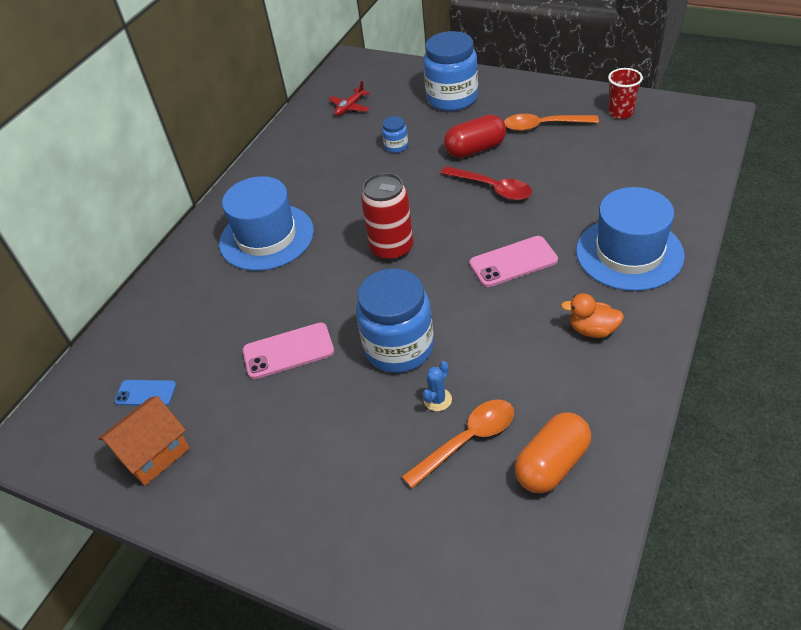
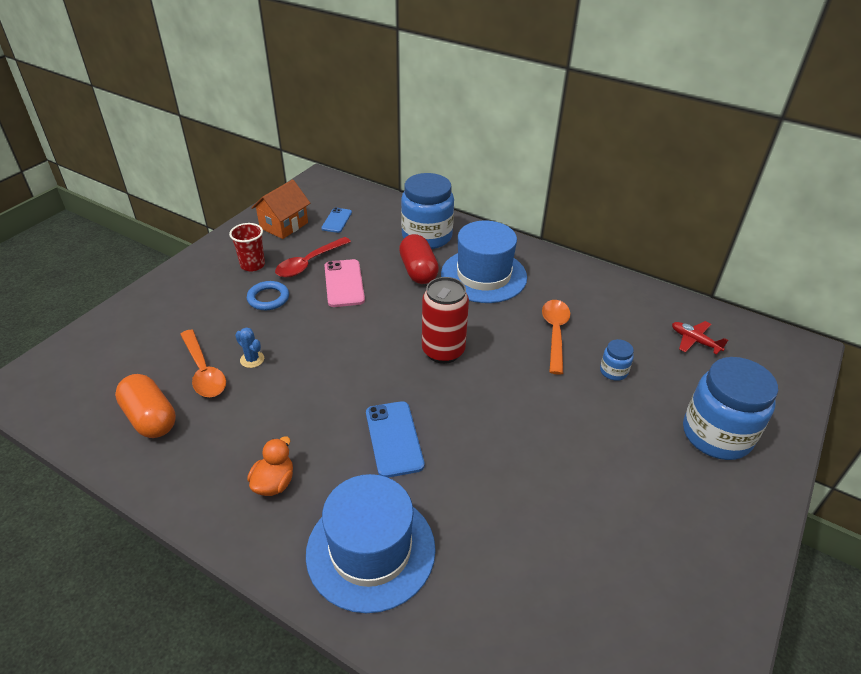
camera: 90 degrees right, 5 degrees down
(154, 453) = (284, 225): orange house -> orange house turned 75 degrees clockwise
(325, 419) = (268, 298): none -> blue ring
(399, 348) = (318, 343): blue jar -> blue jar (427, 236)
(475, 149) = (600, 440): red capsule -> red capsule (418, 271)
(492, 188) = (521, 442): red spoon -> red spoon (309, 263)
(513, 262) = (394, 438): pink phone -> blue phone
(544, 126) = (647, 523): orange spoon -> orange spoon (555, 333)
(620, 112) = (680, 636): red cup -> red cup (252, 265)

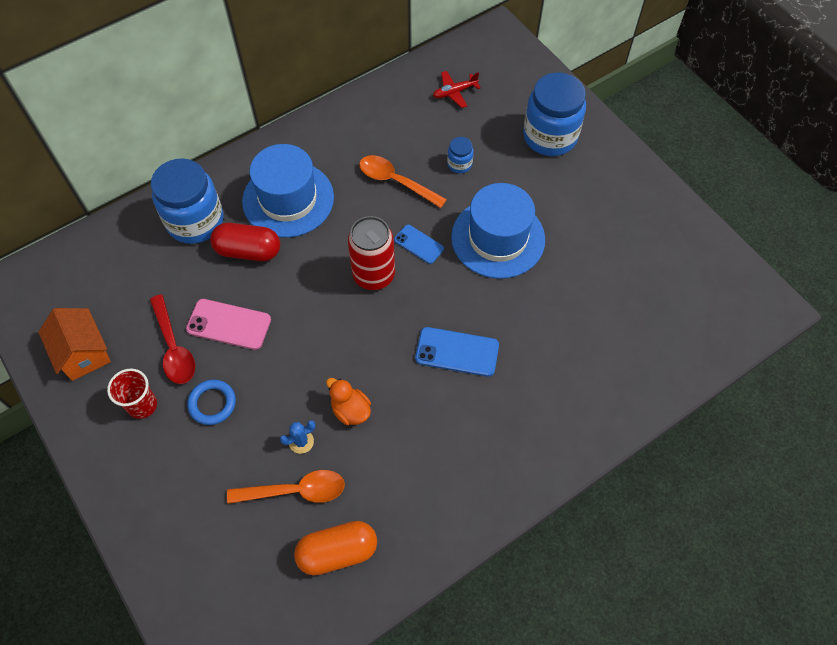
camera: 65 degrees left, 20 degrees up
(274, 483) = (463, 459): orange duck -> orange duck (350, 410)
(337, 220) = (109, 296): blue phone -> blue phone (419, 244)
(370, 550) = (556, 406): blue hat -> blue hat (498, 238)

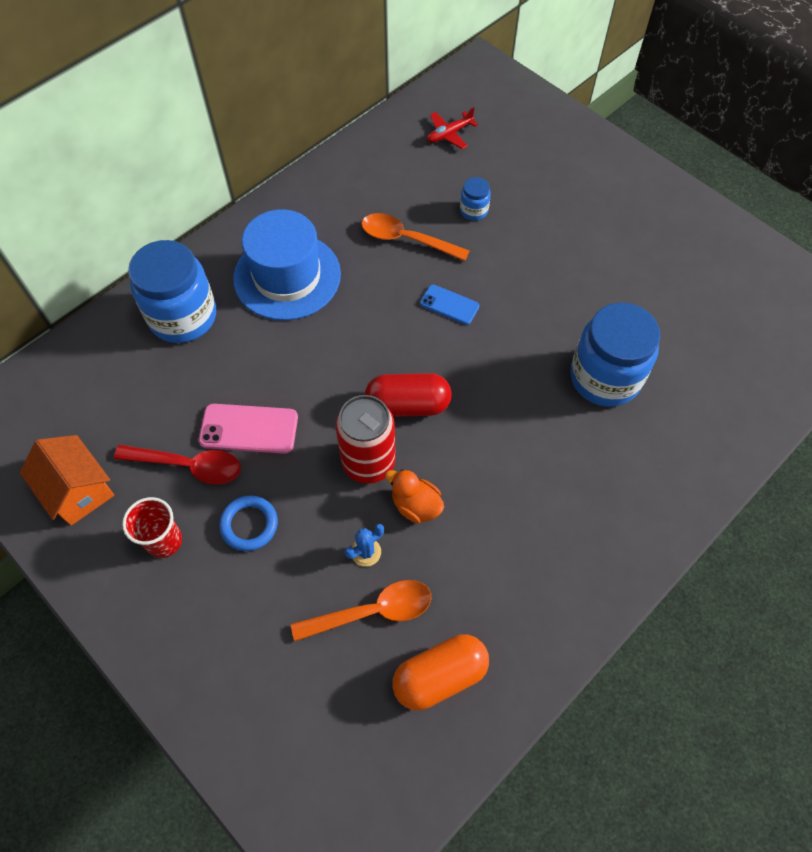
camera: 10 degrees left, 0 degrees up
(173, 347) = (188, 466): red spoon -> red spoon turned 45 degrees counterclockwise
(248, 251) = (253, 341): red capsule -> red capsule (408, 405)
(374, 275) = (406, 347): red can -> red can (368, 463)
(457, 352) = (522, 418): blue phone -> none
(498, 238) = (537, 285): blue hat -> none
(550, 136) = (566, 167): blue jar -> blue jar (605, 377)

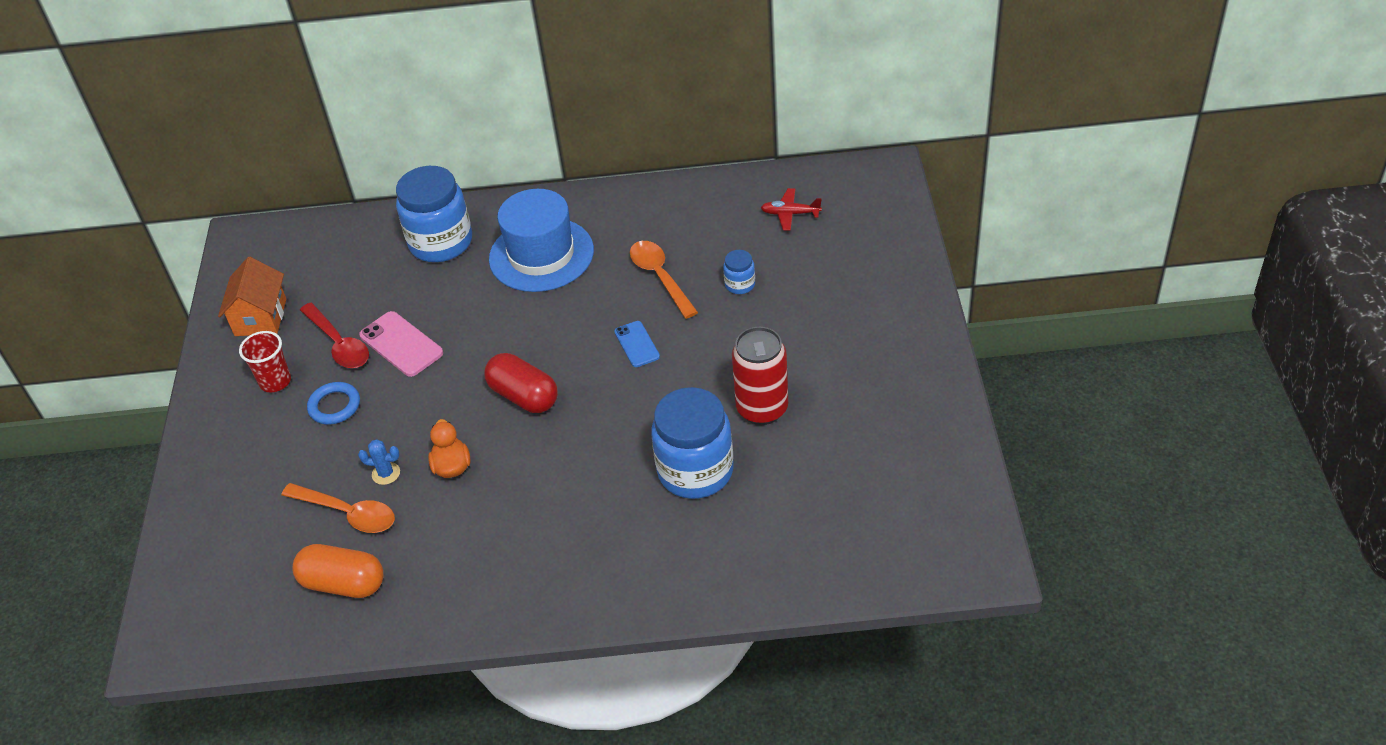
camera: 45 degrees right, 15 degrees down
(368, 463) = (453, 417): red can -> red can (762, 409)

